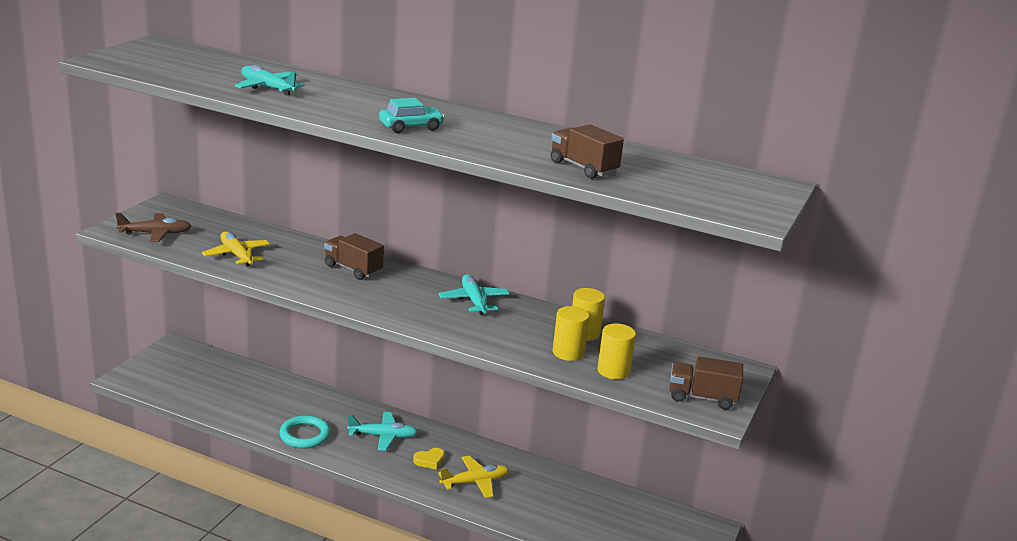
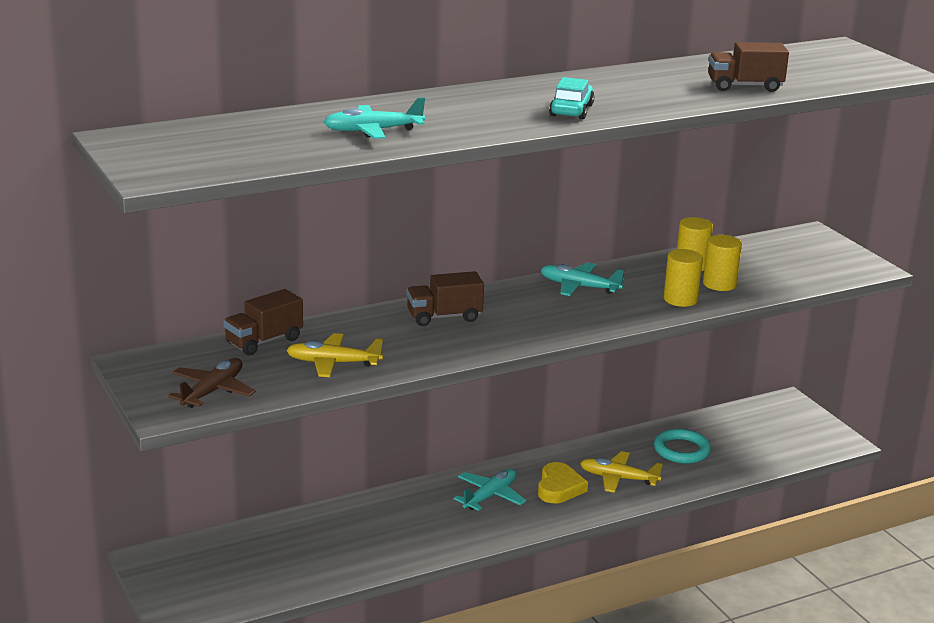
camera: 50 degrees left, 0 degrees up
(305, 435) = (438, 539): turquoise ring -> turquoise ring (681, 450)
(429, 460) = (559, 487): yellow heart -> yellow heart, size x1.56
(475, 482) = (618, 478): yellow plane -> yellow plane turned 90 degrees counterclockwise
(613, 371) = (768, 279): yellow cylinder -> yellow cylinder (680, 299)
(702, 398) = (842, 264): brown truck -> brown truck (264, 341)

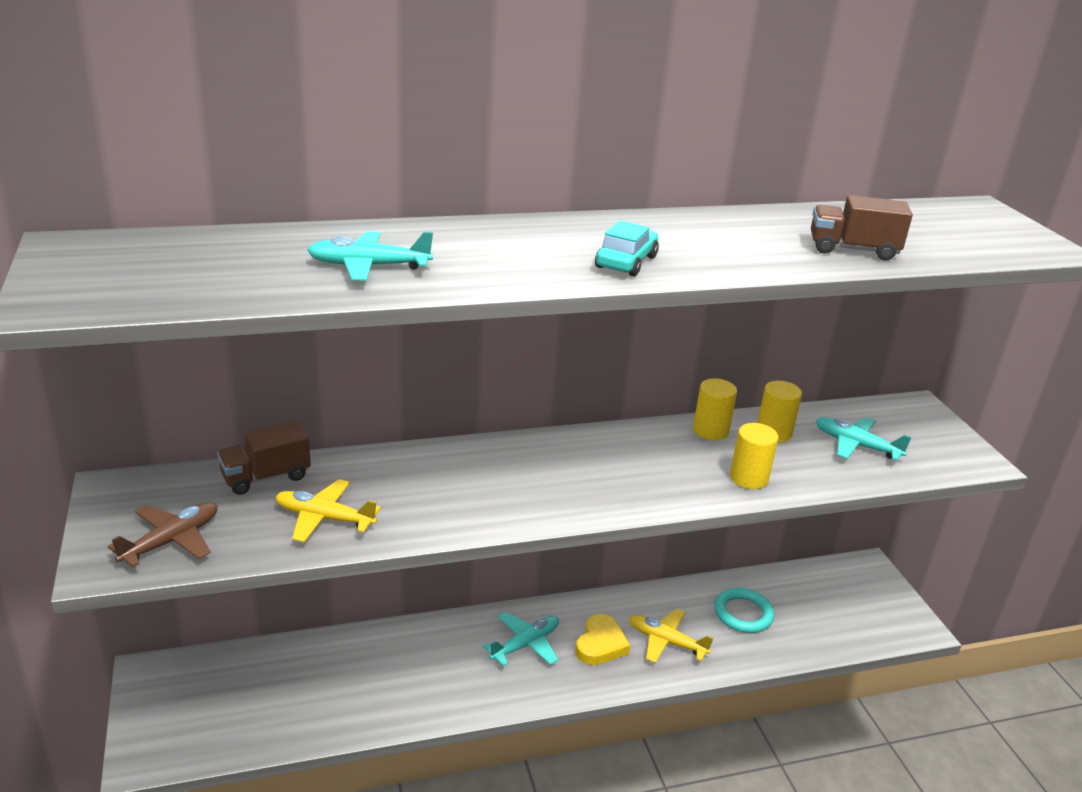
camera: 10 degrees right, 5 degrees up
(444, 317) = (476, 469): brown truck -> none
(579, 287) = (640, 446): turquoise plane -> turquoise plane (856, 445)
(719, 284) = (799, 462): yellow cylinder -> yellow cylinder (710, 430)

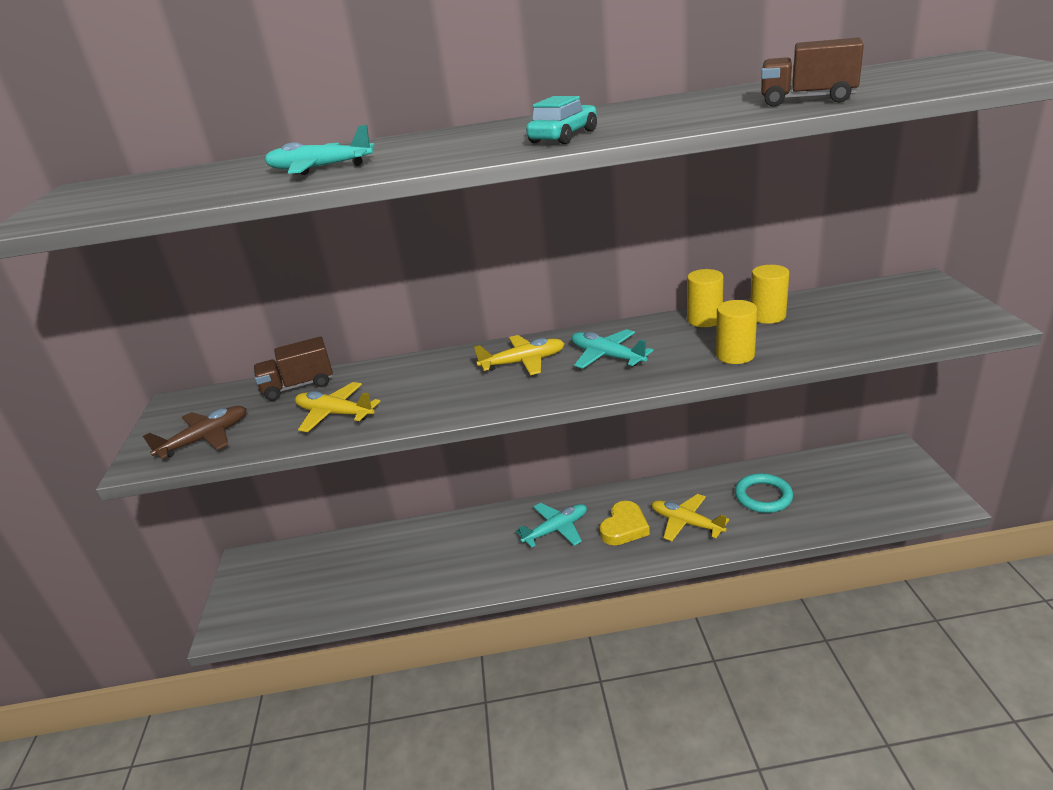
camera: 15 degrees right, 0 degrees up
(527, 467) = (523, 362): none -> yellow plane
(856, 445) = (852, 319): turquoise plane -> turquoise plane (607, 356)

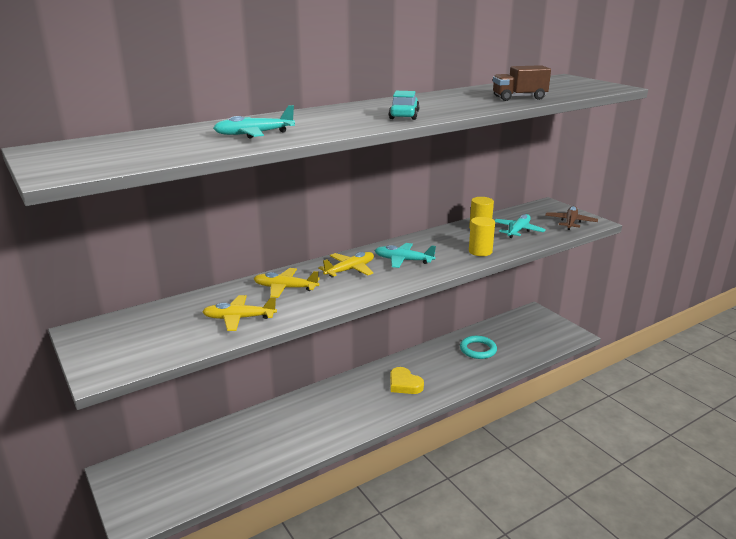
camera: 30 degrees left, 5 degrees down
(205, 439) = (142, 350): brown plane -> brown plane (570, 222)
(298, 386) = (186, 305): brown truck -> none
(556, 529) = (359, 395): turquoise plane -> turquoise plane (518, 231)
(624, 527) = (404, 384): yellow heart -> yellow heart turned 135 degrees clockwise
(686, 523) = (442, 373): yellow plane -> yellow plane (285, 288)
(704, 320) = (445, 234): yellow cylinder -> none

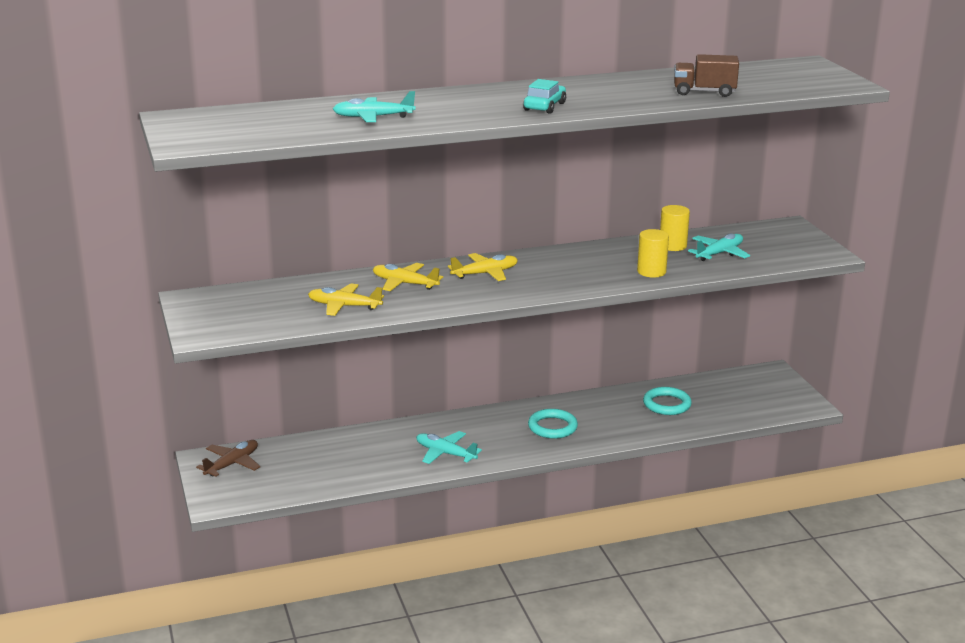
camera: 15 degrees right, 0 degrees up
(403, 260) = (552, 271): turquoise plane -> turquoise plane (445, 453)
(404, 384) = (552, 427): yellow heart -> turquoise ring
(570, 222) = (797, 251): brown plane -> brown plane (232, 464)

